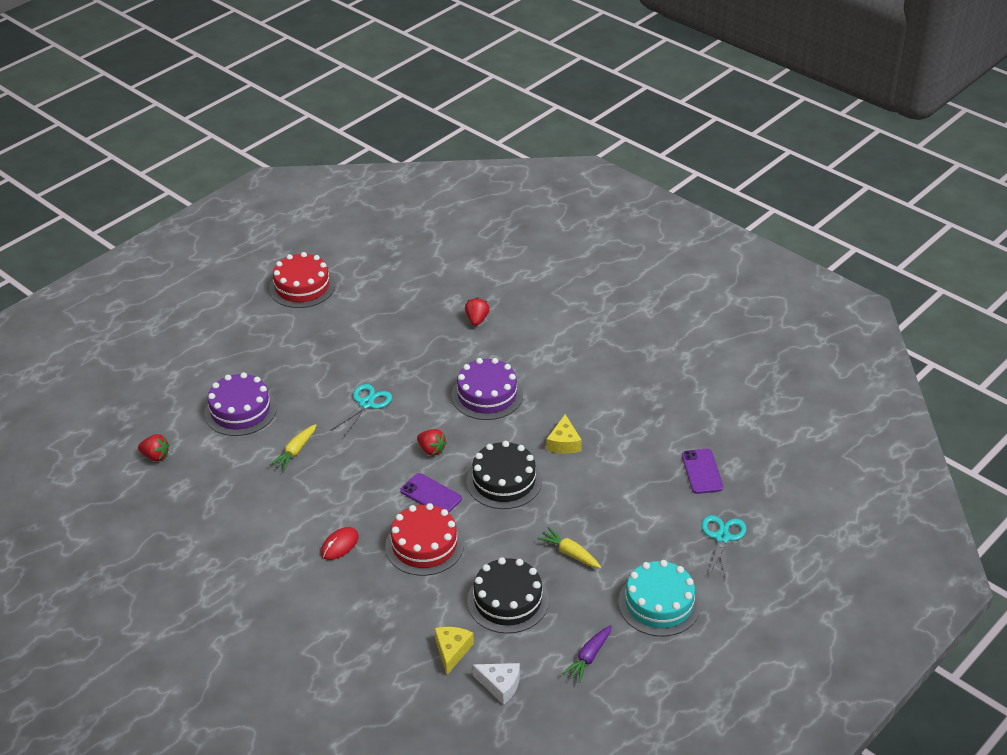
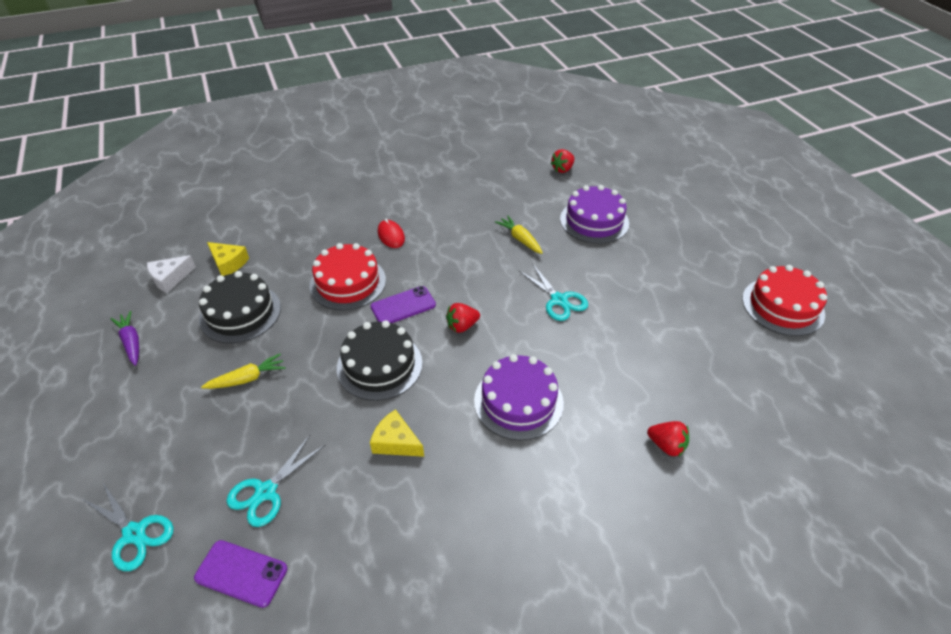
camera: 115 degrees right, 5 degrees up
(647, 489) = (266, 492): none -> turquoise scissors
(659, 603) = (123, 422): turquoise cake -> none

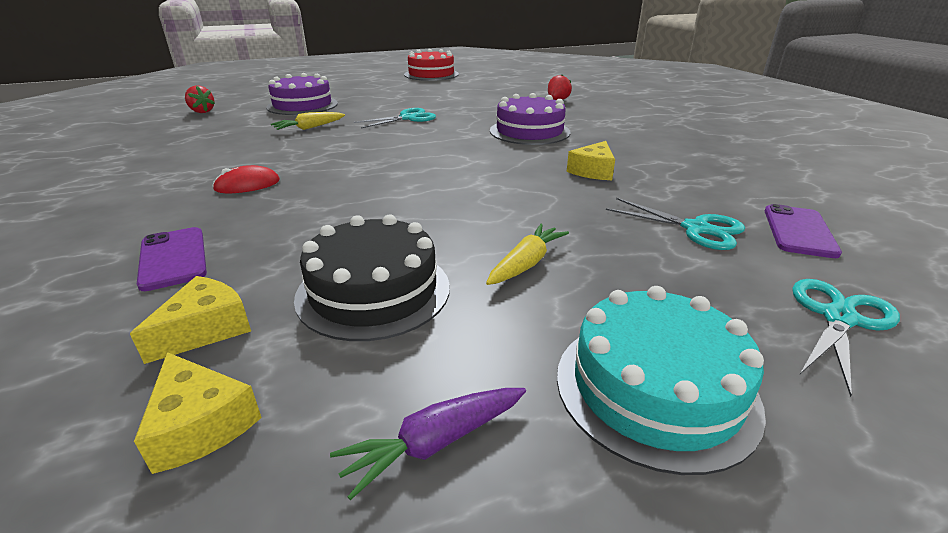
camera: 90 degrees left, 15 degrees down
(125, 419) = (655, 388): none -> turquoise cake
(170, 278) = (201, 424): white cheese -> yellow cheese
(247, 379) = (526, 263): yellow carrot -> yellow carrot turned 60 degrees clockwise
(348, 283) = (336, 207): red cake -> none
(379, 365) = (492, 182): black cake -> none
(403, 306) = (396, 174): purple phone -> purple phone (173, 258)
(462, 326) = (435, 149): red strawberry -> none

